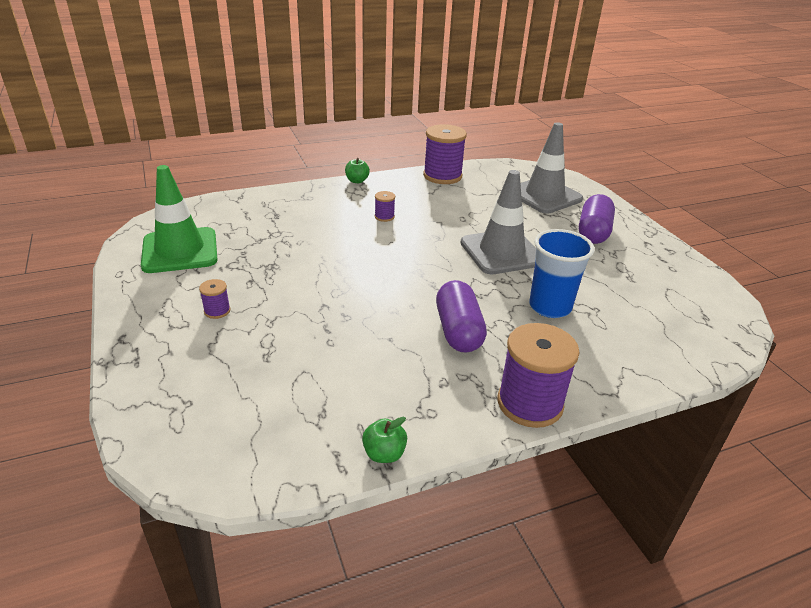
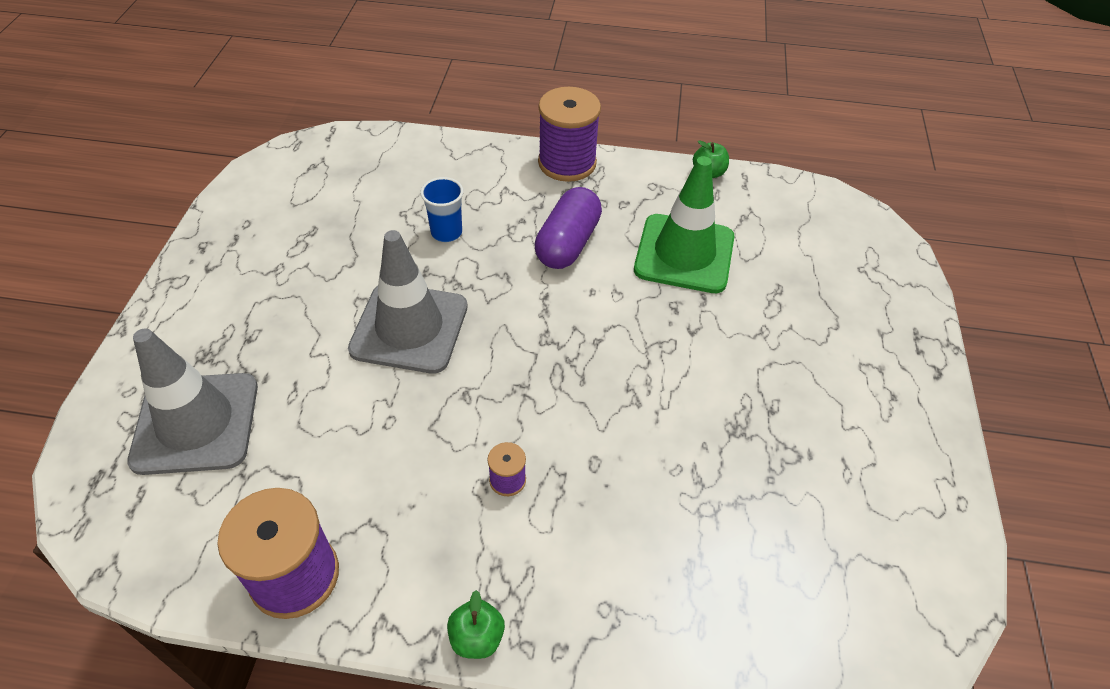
camera: 150 degrees left, 15 degrees up
(180, 251) = (870, 525): green traffic cone -> green traffic cone (684, 254)
(217, 311) = (823, 372): purple spool -> none
(550, 307) = (446, 232): blue cup -> blue cup, size x0.63
(593, 232) = (245, 312): purple capsule -> none

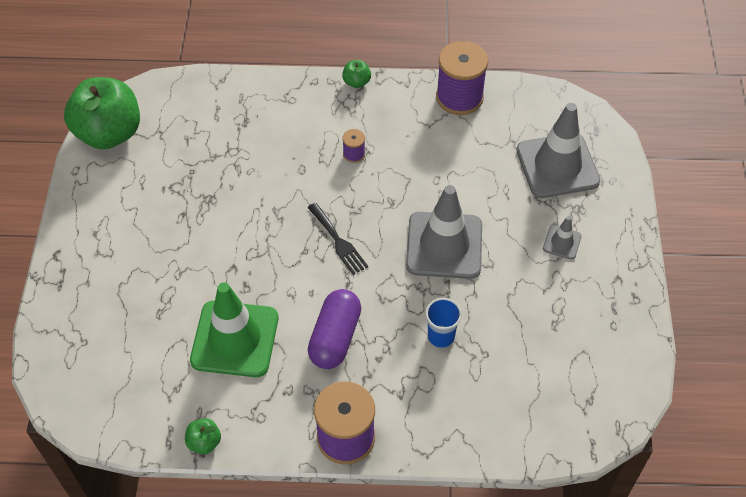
camera: 175 degrees right, 5 degrees up
(253, 315) = (562, 242): none -> grey traffic cone
(550, 348) = (338, 241): none -> black fork
(929, 571) = (109, 133): none -> green apple

